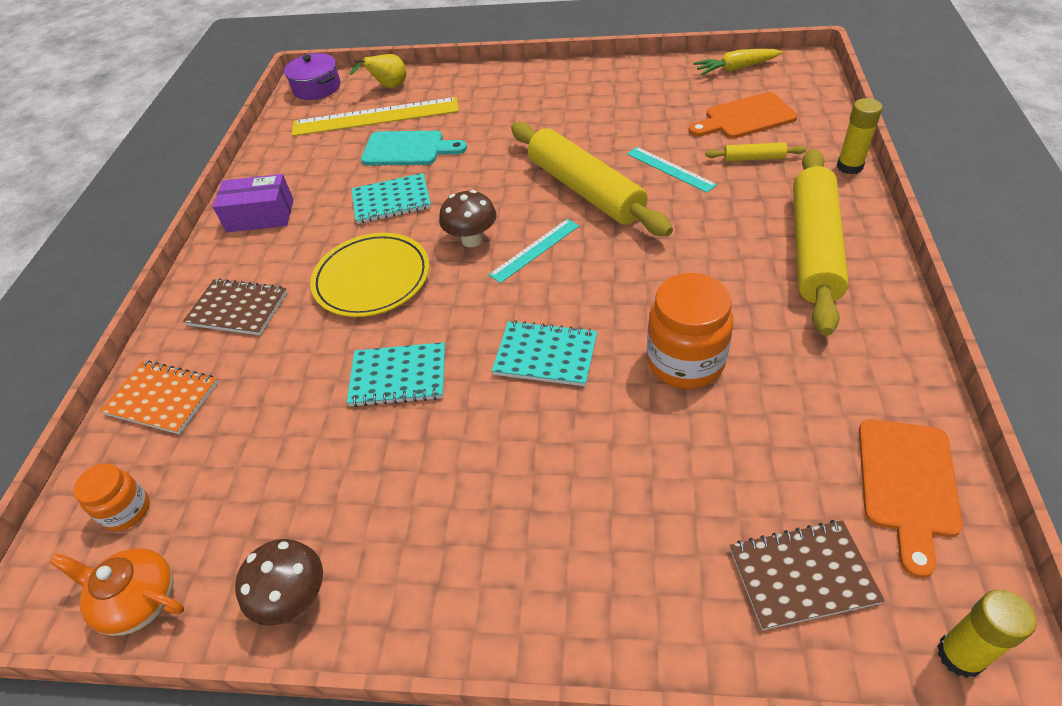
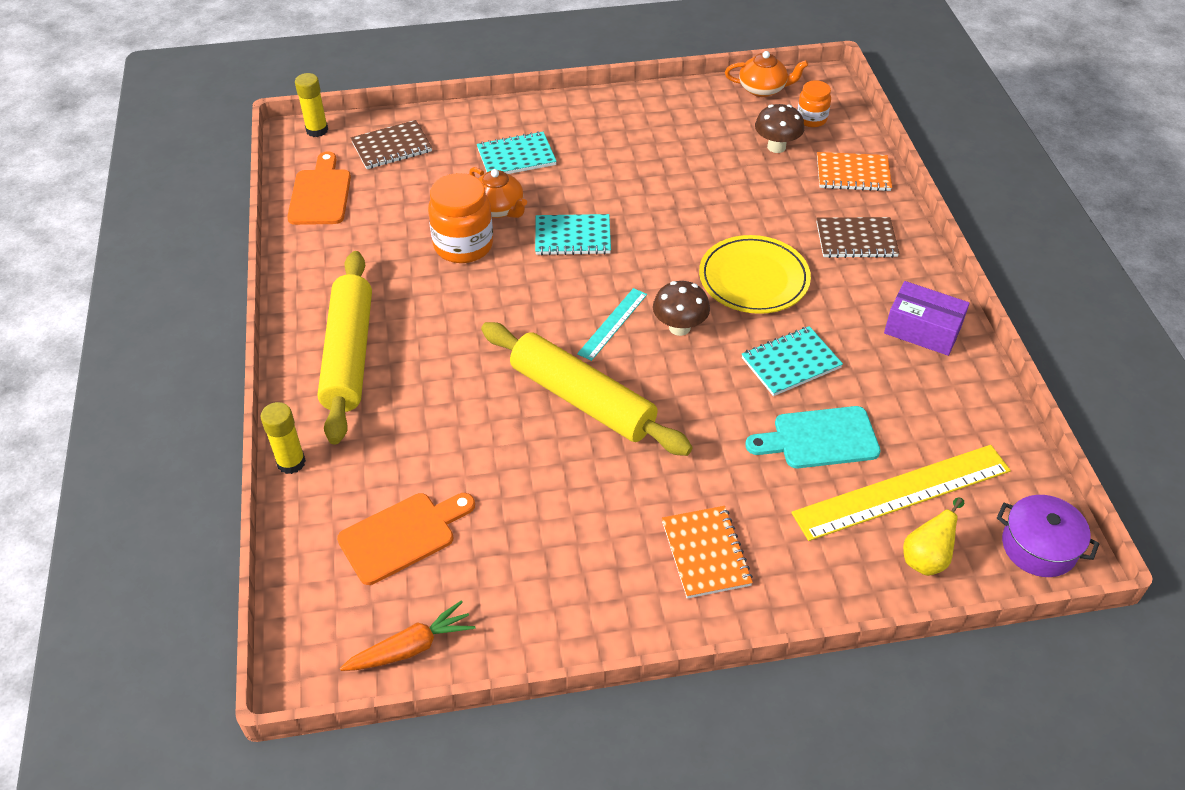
camera: 160 degrees right, 0 degrees up
(260, 216) = (922, 330): purple box -> purple box turned 45 degrees clockwise
(295, 598) = (674, 101): brown mushroom -> brown mushroom (776, 147)
(398, 376) = (681, 209): turquoise notebook -> turquoise notebook (516, 157)
(528, 97) = (705, 553): none -> orange notebook
(632, 413) = (498, 209): none -> orange teapot
(670, 169) = (492, 439): turquoise ruler -> none
(735, 69) = (411, 647): yellow carrot -> orange carrot
(753, 158) = (397, 464): yellow rolling pin -> none

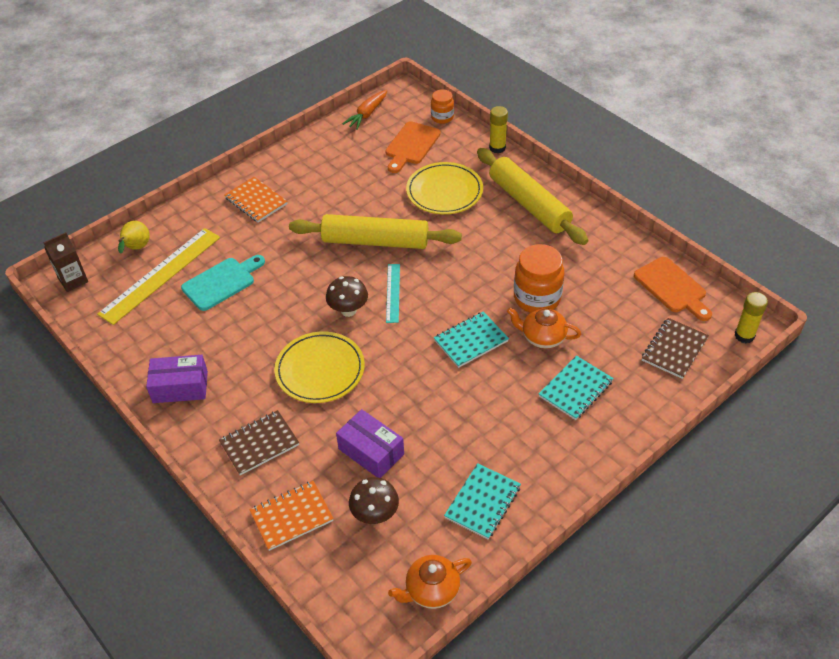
camera: 150 degrees right, 0 degrees up
(431, 428) = (444, 191): none -> yellow plate
(748, 190) = (371, 451): none -> purple box
(791, 363) = (261, 320): turquoise notebook -> turquoise notebook (482, 502)
(811, 119) = (362, 570): orange jar -> orange jar (442, 117)
(1039, 547) = (73, 280): purple pot -> brown carton

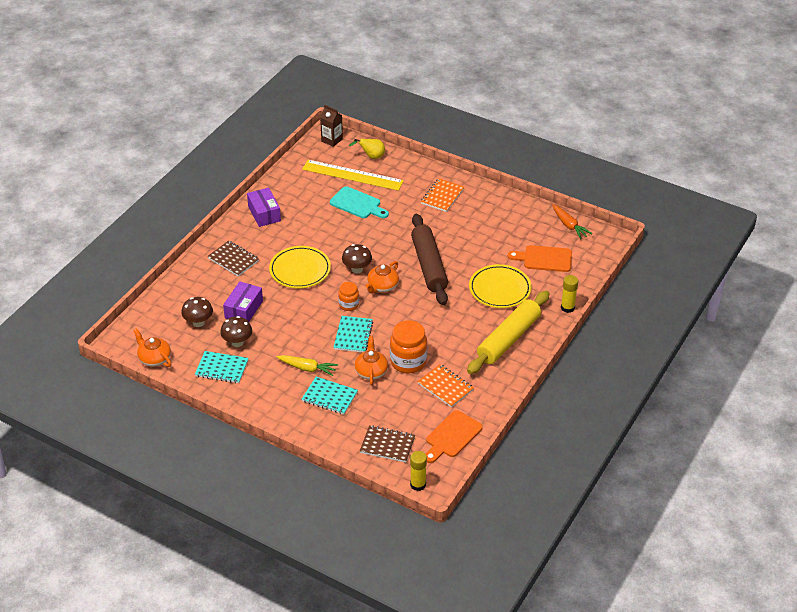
camera: 70 degrees right, 5 degrees down
(292, 516) = (186, 288): orange notebook -> orange notebook (445, 387)
(367, 114) = (569, 225): orange carrot -> orange carrot turned 135 degrees counterclockwise
(375, 241) = (429, 265): yellow rolling pin -> brown rolling pin
(393, 293) = (382, 286): turquoise ruler -> orange teapot
(436, 472) = (237, 342): none -> brown mushroom
(442, 117) = (589, 268): orange jar -> orange jar (349, 305)
(471, 341) = (353, 335): turquoise notebook -> turquoise notebook turned 60 degrees clockwise
(516, 401) = (308, 368): none -> yellow carrot

